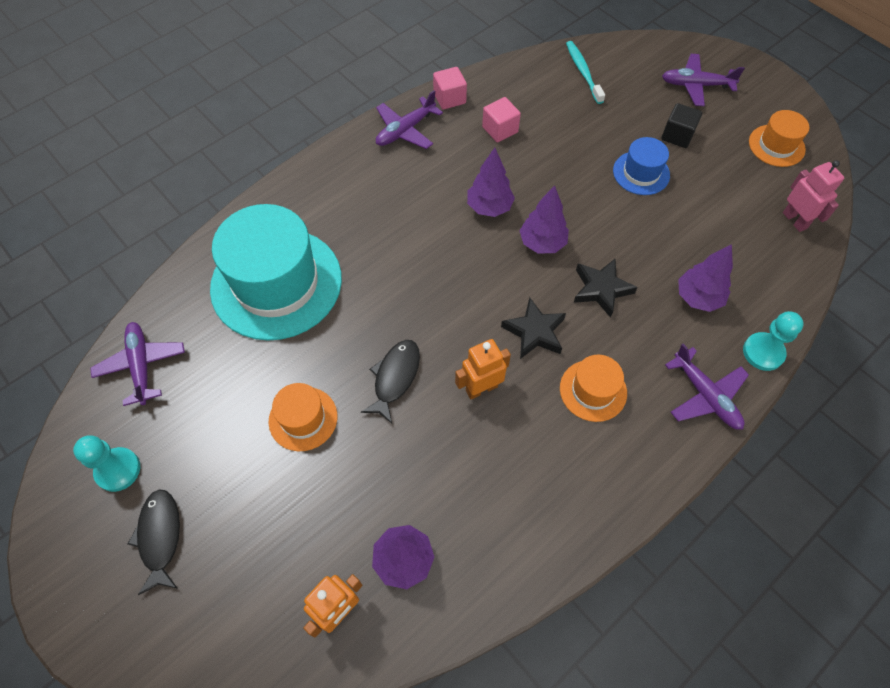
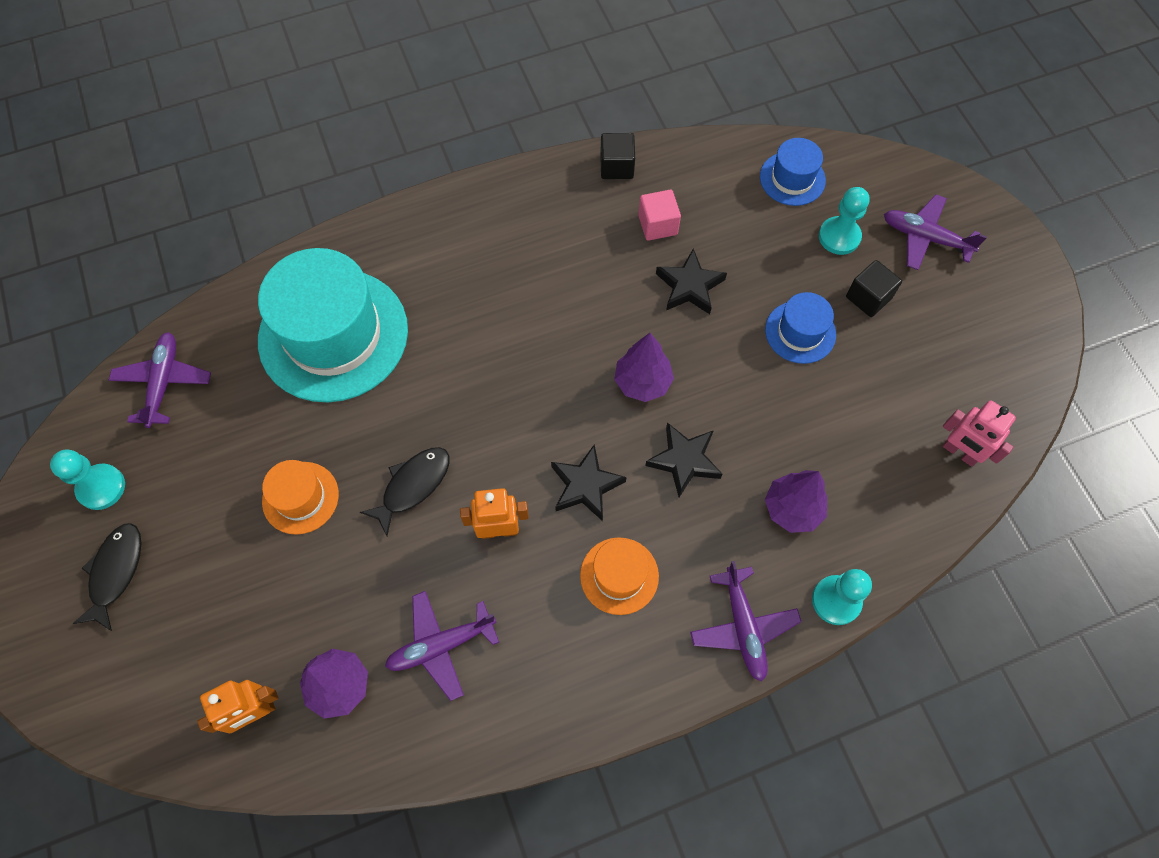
camera: 20 degrees right, 5 degrees up
(405, 130) = (548, 193): purple plane -> purple plane (441, 646)
(449, 98) = (616, 166): pink cube -> black cube
(489, 207) = (602, 319): purple tree -> none
(544, 165) = (689, 286): none -> black star
(583, 72) = (792, 178): turquoise toothbrush -> blue hat
(636, 101) = (839, 237): none -> turquoise pawn
(776, 145) = (987, 349): orange hat -> none
(795, 220) = (959, 452): pink robot -> pink robot turned 135 degrees clockwise

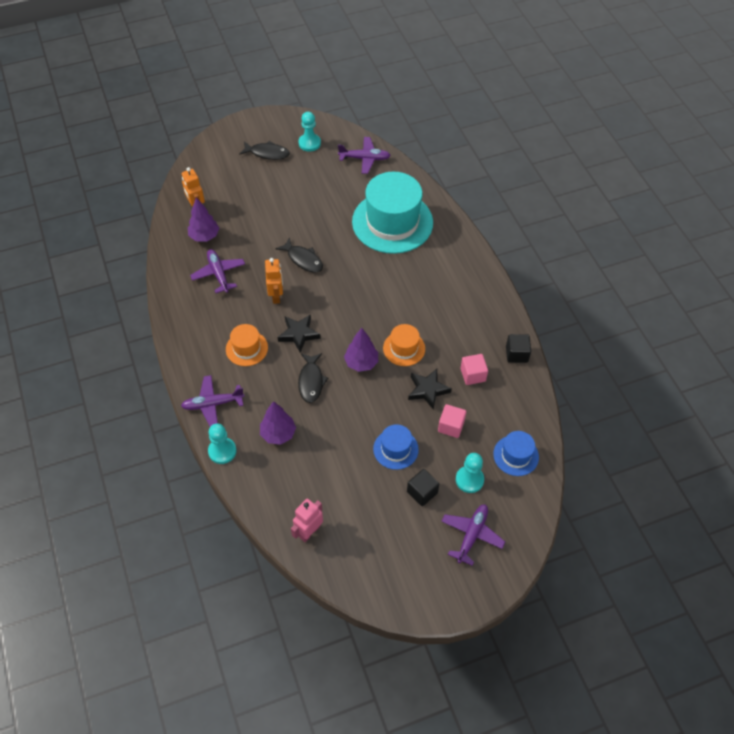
camera: 90 degrees right, 10 degrees down
(300, 497) = (299, 215): orange hat -> orange hat (404, 348)
(684, 460) = (311, 381): black star -> black fish
(752, 257) = (451, 426): none -> pink cube

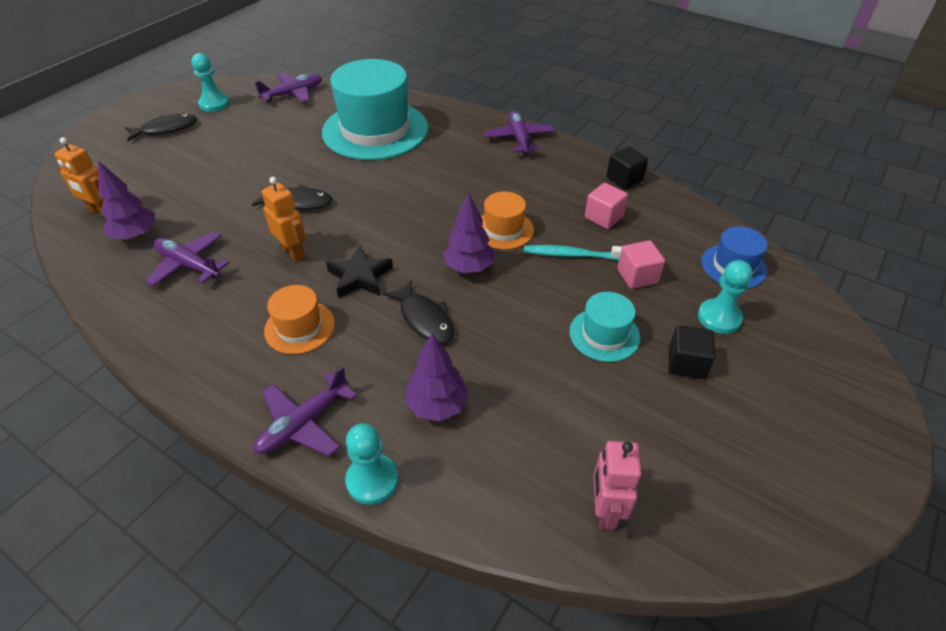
camera: 35 degrees left, 10 degrees down
(395, 449) = (604, 334): blue hat -> turquoise hat
(427, 390) = (573, 255): black star -> turquoise toothbrush
(471, 535) = (792, 375): purple plane -> purple plane (519, 138)

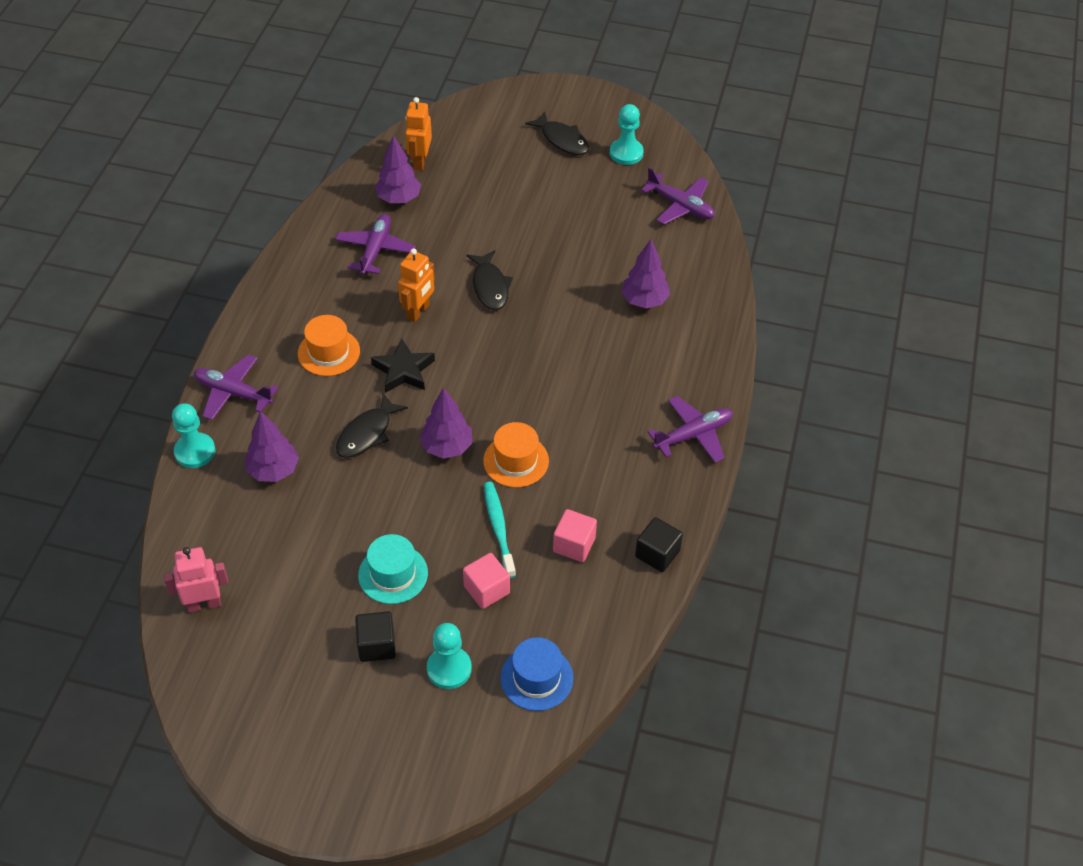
camera: 70 degrees right, 5 degrees up
(375, 130) = (644, 301): turquoise hat -> purple tree

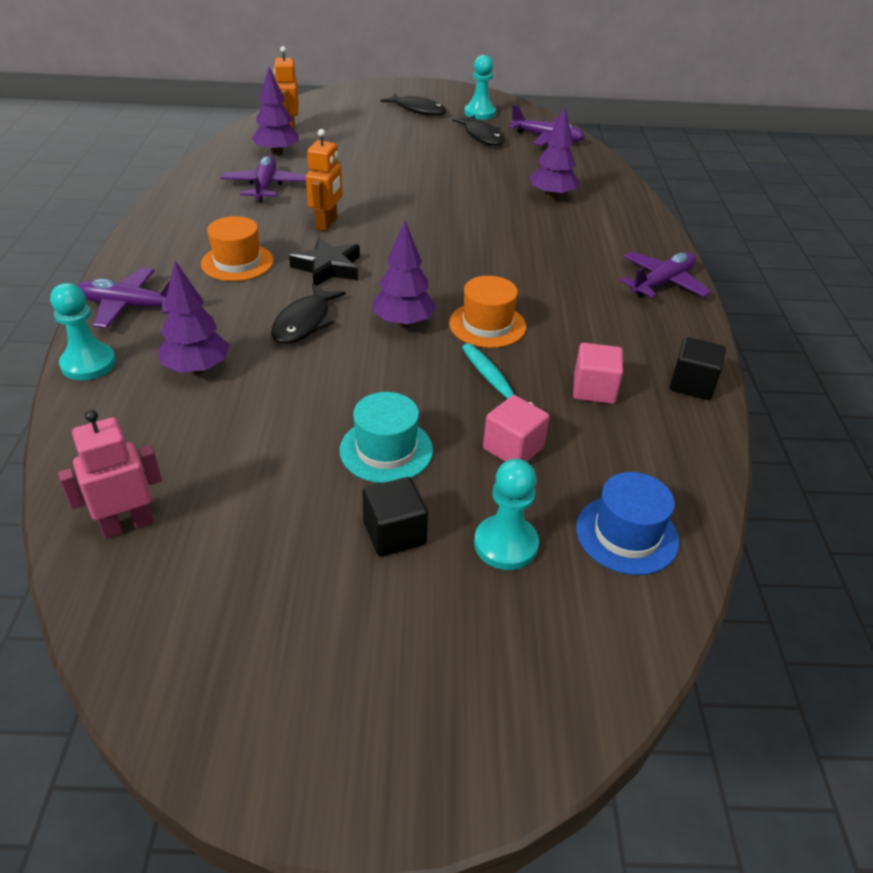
camera: 15 degrees left, 10 degrees down
(490, 286) = (394, 200): black fish -> black fish (482, 136)

